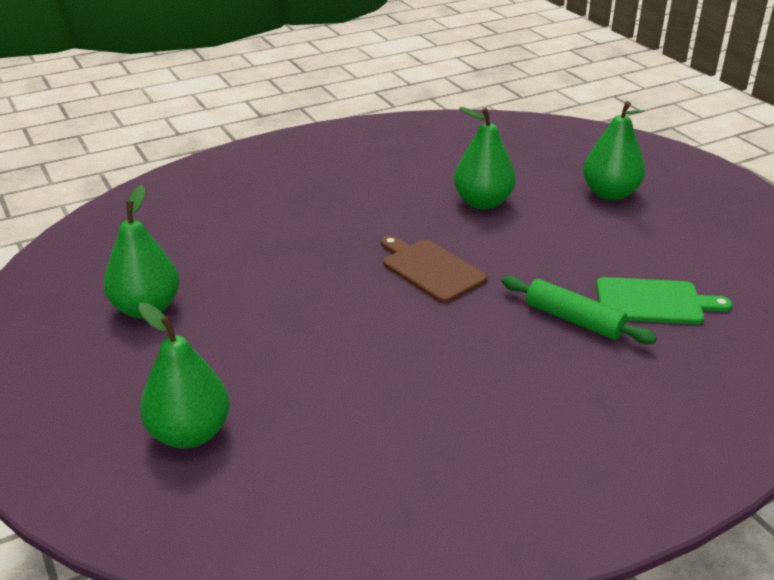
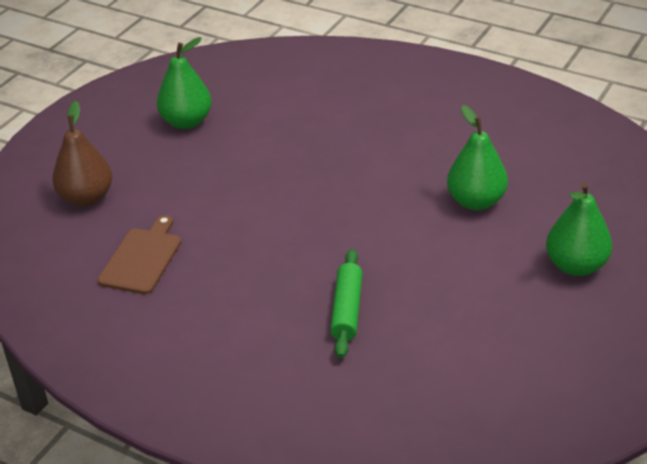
camera: 60 degrees right, 5 degrees up
(190, 433) = (86, 198): green pear -> brown pear
(430, 269) = (347, 215): brown cutting board -> brown cutting board (142, 258)
(654, 302) = (415, 346): green cutting board -> none

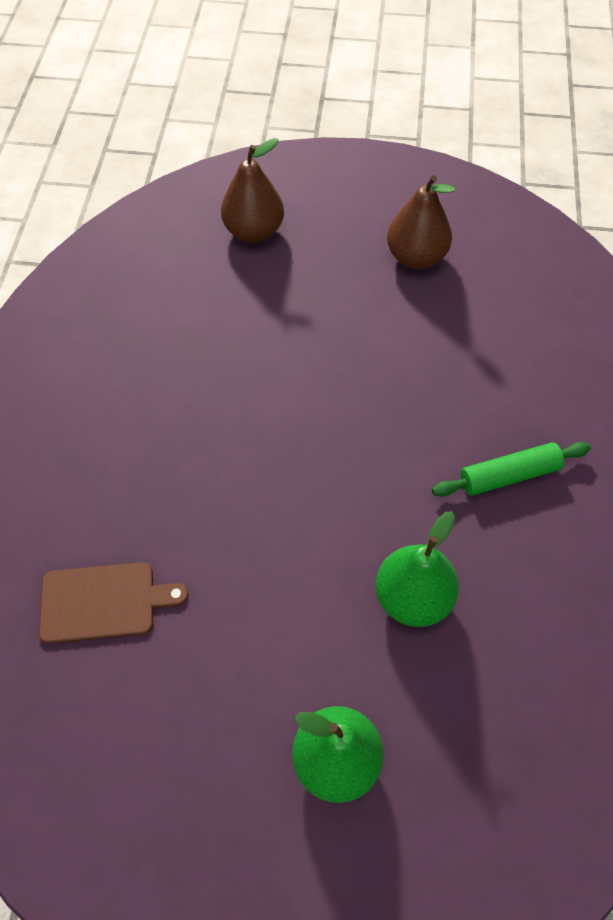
camera: 65 degrees right, 20 degrees up
(142, 258) = (182, 312): brown cutting board -> brown cutting board (104, 602)
(186, 122) = (416, 257): green pear -> brown pear
(347, 310) = (166, 522): green rolling pin -> green rolling pin (509, 475)

